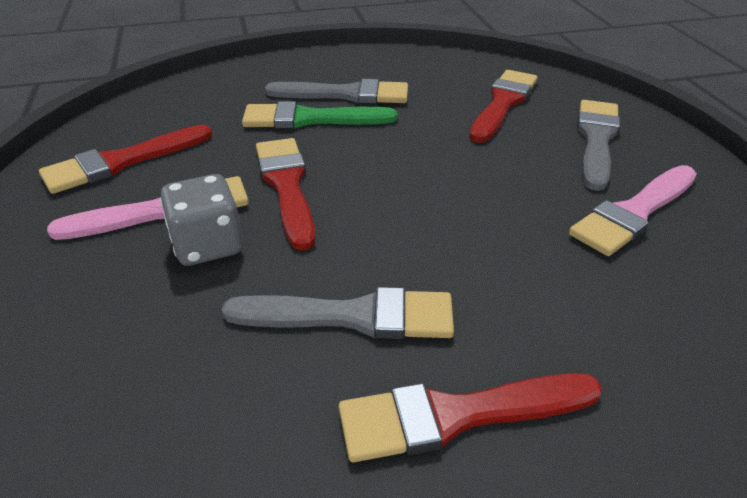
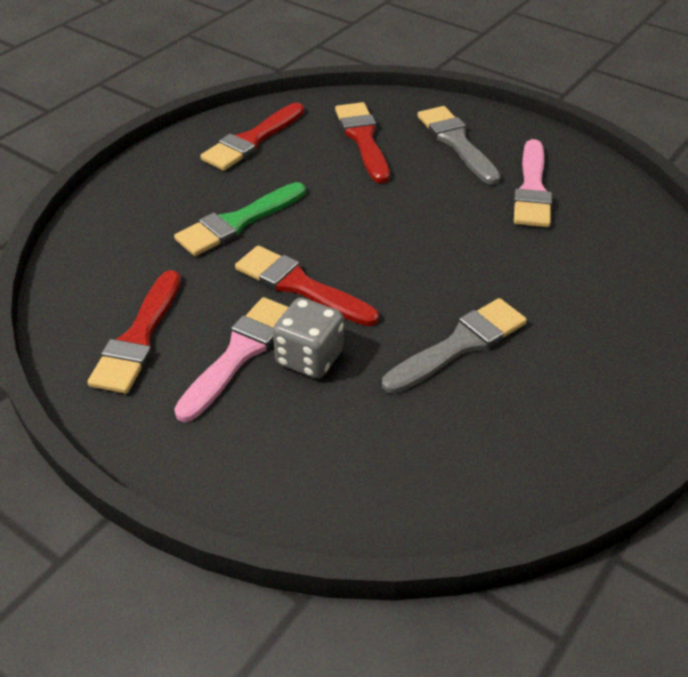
camera: 40 degrees left, 5 degrees up
(346, 94) = (234, 186): grey brush -> none
(457, 415) = (572, 361): red brush -> red brush (252, 140)

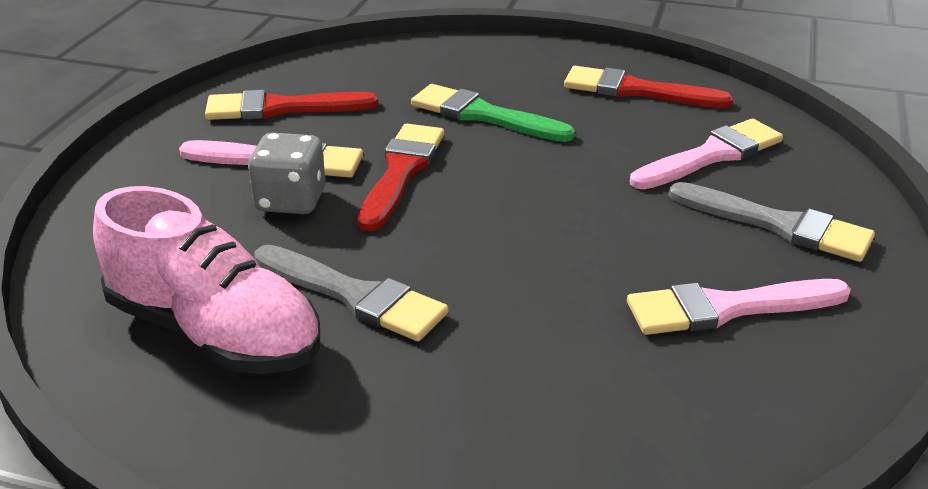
camera: 70 degrees right, 10 degrees down
(363, 139) = (711, 155): red brush -> pink brush
(456, 142) = (778, 225): grey brush -> grey brush turned 75 degrees clockwise
(478, 429) = (215, 332): none -> pink shoe

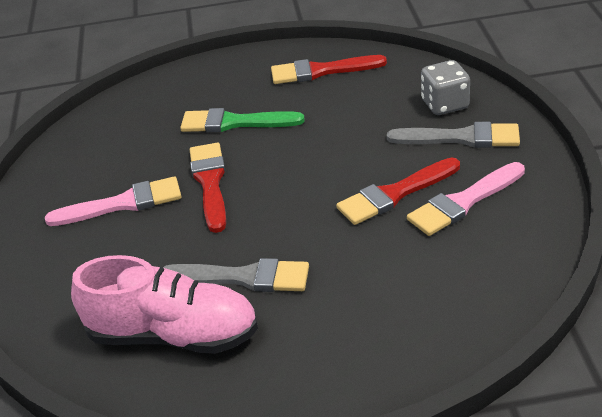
camera: 20 degrees left, 5 degrees up
(281, 108) = (91, 164): red brush -> red brush (395, 194)
(291, 200) = (152, 229): grey dice -> grey dice (445, 104)
(711, 155) = (396, 103): pink brush -> none

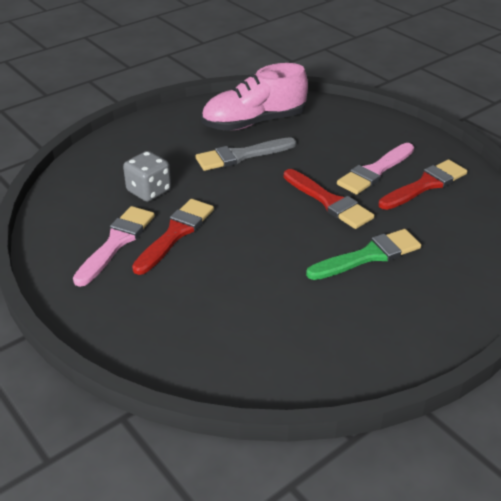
camera: 145 degrees right, 0 degrees up
(321, 71) = (345, 343): red brush -> red brush (425, 185)
(445, 104) = (180, 337): grey dice -> grey dice (149, 191)
(461, 138) = (145, 301): grey brush -> none

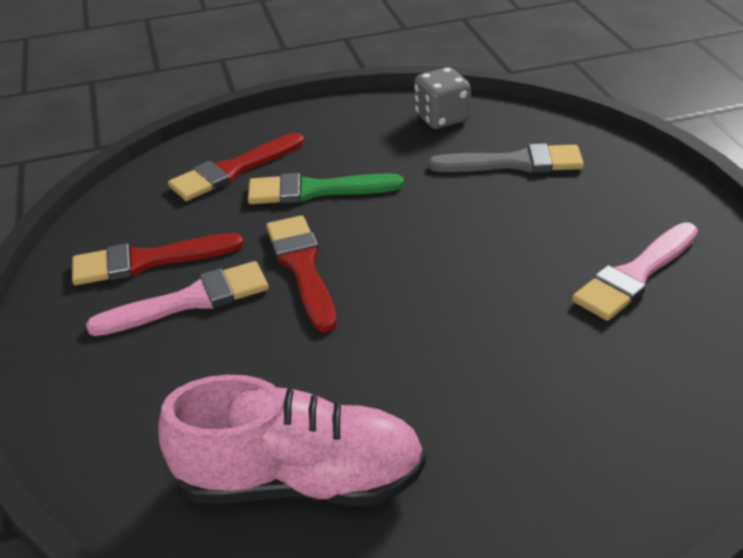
camera: 155 degrees left, 0 degrees up
(149, 191) = (571, 354): grey dice -> grey dice (441, 118)
(175, 234) = (545, 269): red brush -> red brush (233, 170)
(241, 155) = (378, 391): grey brush -> grey brush (514, 163)

